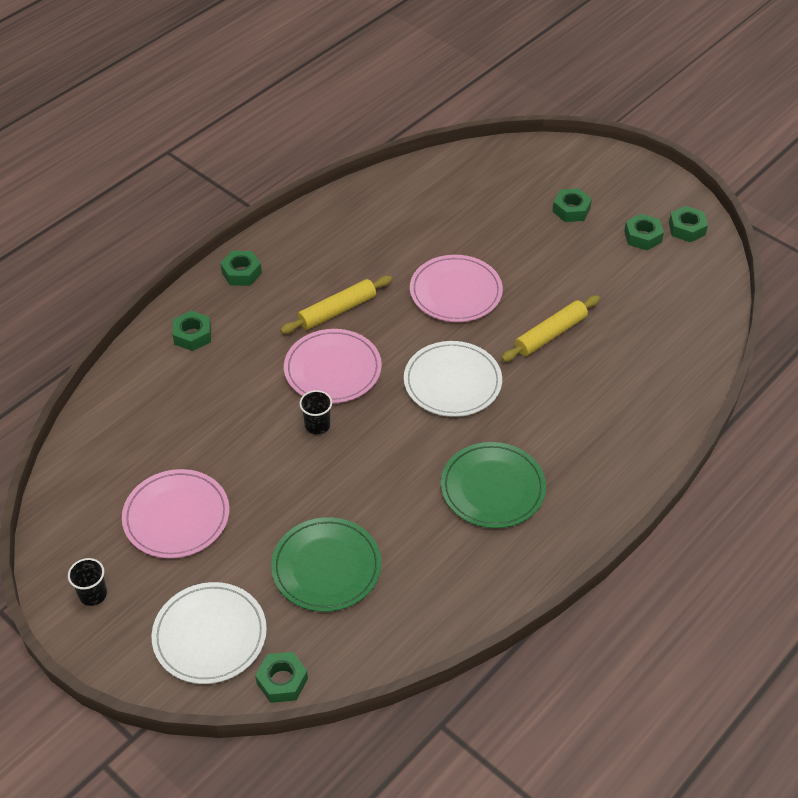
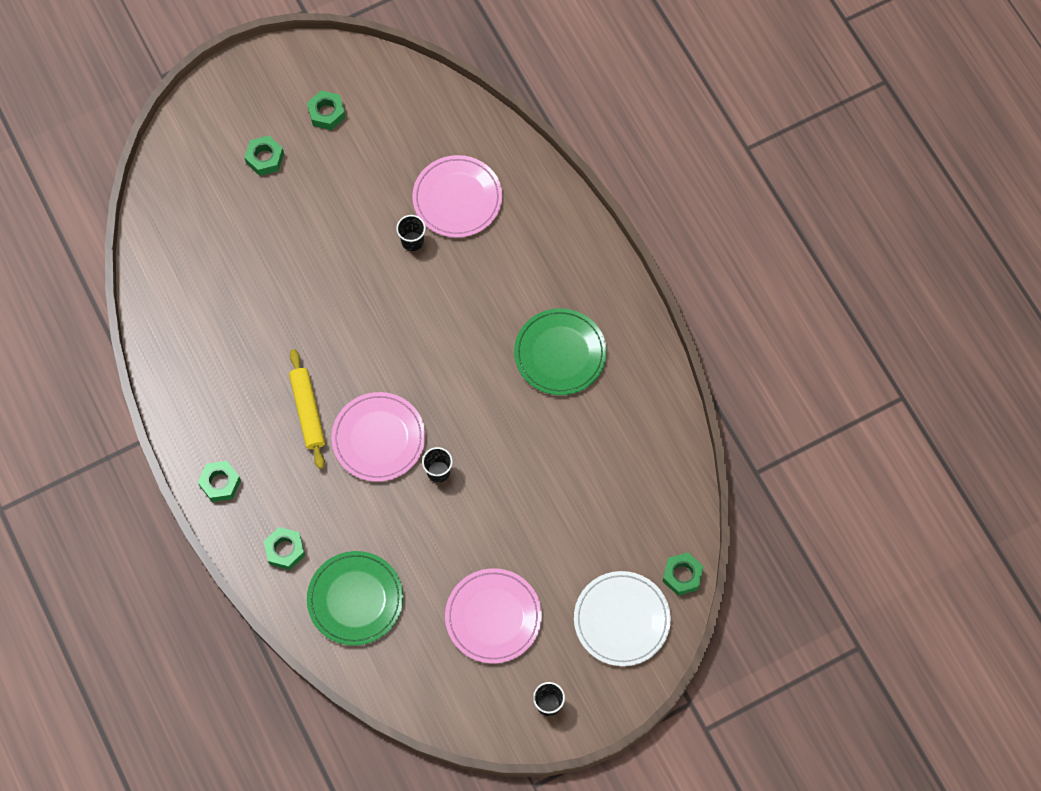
camera: 70 degrees left, 20 degrees up
(326, 567) = (589, 510): green plate -> green plate (355, 599)
(452, 382) = (434, 343): white plate -> none
(455, 292) = (327, 300): pink plate -> pink plate (457, 198)
(550, 334) = (412, 241): yellow rolling pin -> black cup
(687, 229) = (333, 72): green nut -> none

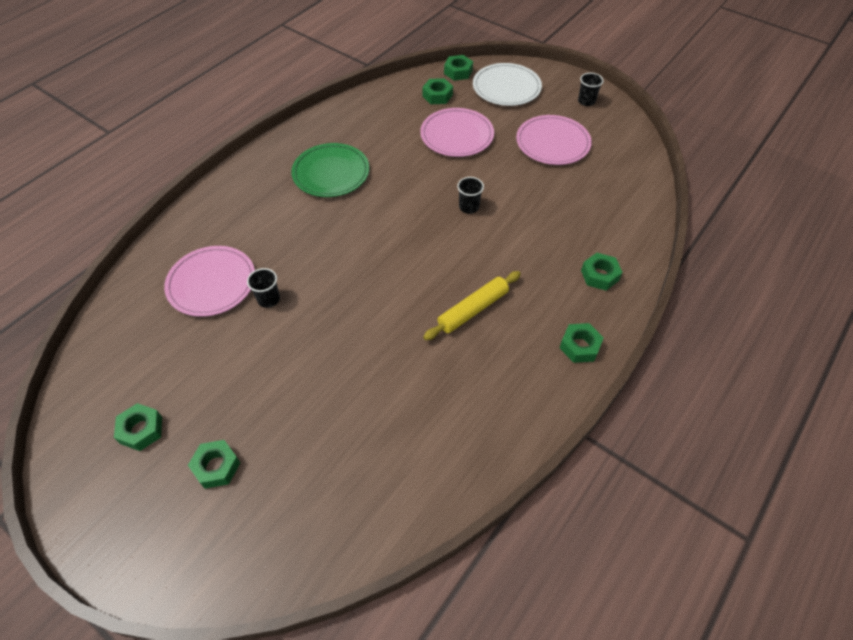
camera: 115 degrees left, 15 degrees down
(355, 599) = (601, 217): green plate -> none
(378, 438) = (465, 252): pink plate -> pink plate (457, 135)
(644, 527) = (437, 95): none -> green nut

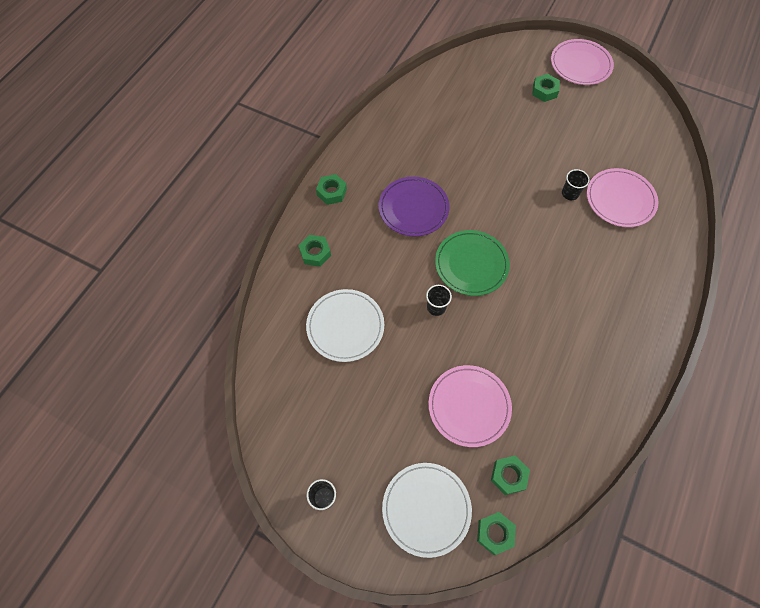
camera: 170 degrees right, 10 degrees up
(141, 430) = (601, 102): green nut -> none
(331, 173) = (580, 328): green plate -> green plate (471, 264)
(473, 310) = (413, 208): yellow rolling pin -> purple plate
(552, 143) = (362, 412): pink plate -> pink plate (580, 64)
(565, 203) = (345, 326): none -> white plate

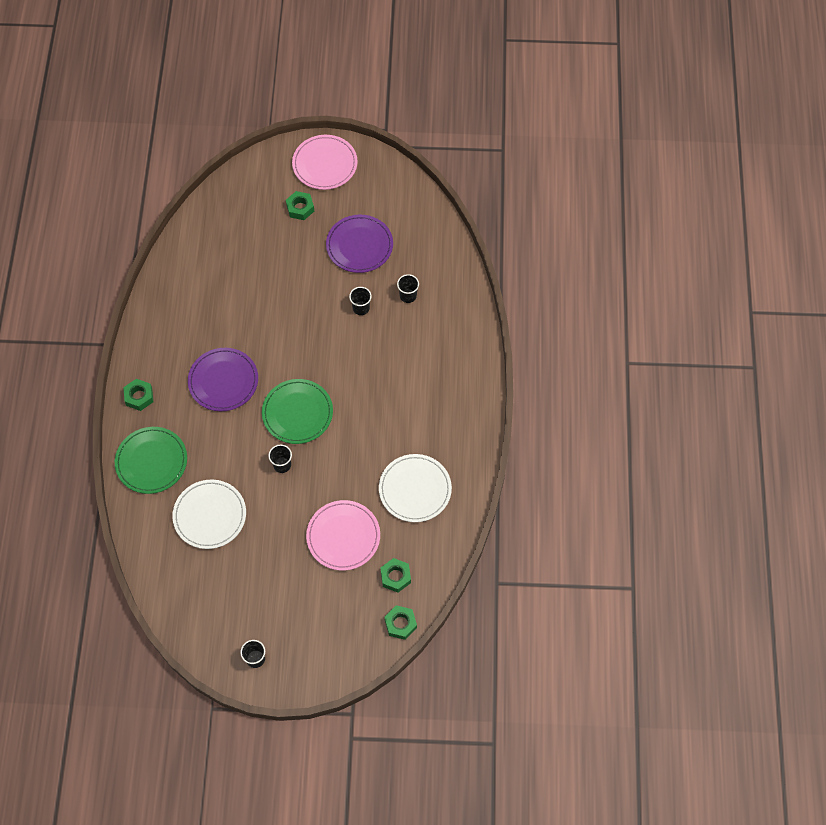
camera: 25 degrees left, 0 degrees up
(315, 253) = (151, 461): green nut -> green plate
(426, 509) = (340, 630): white plate -> white plate (415, 489)
(588, 140) = (359, 245): none -> purple plate
(620, 199) = (408, 296): pink plate -> black cup

